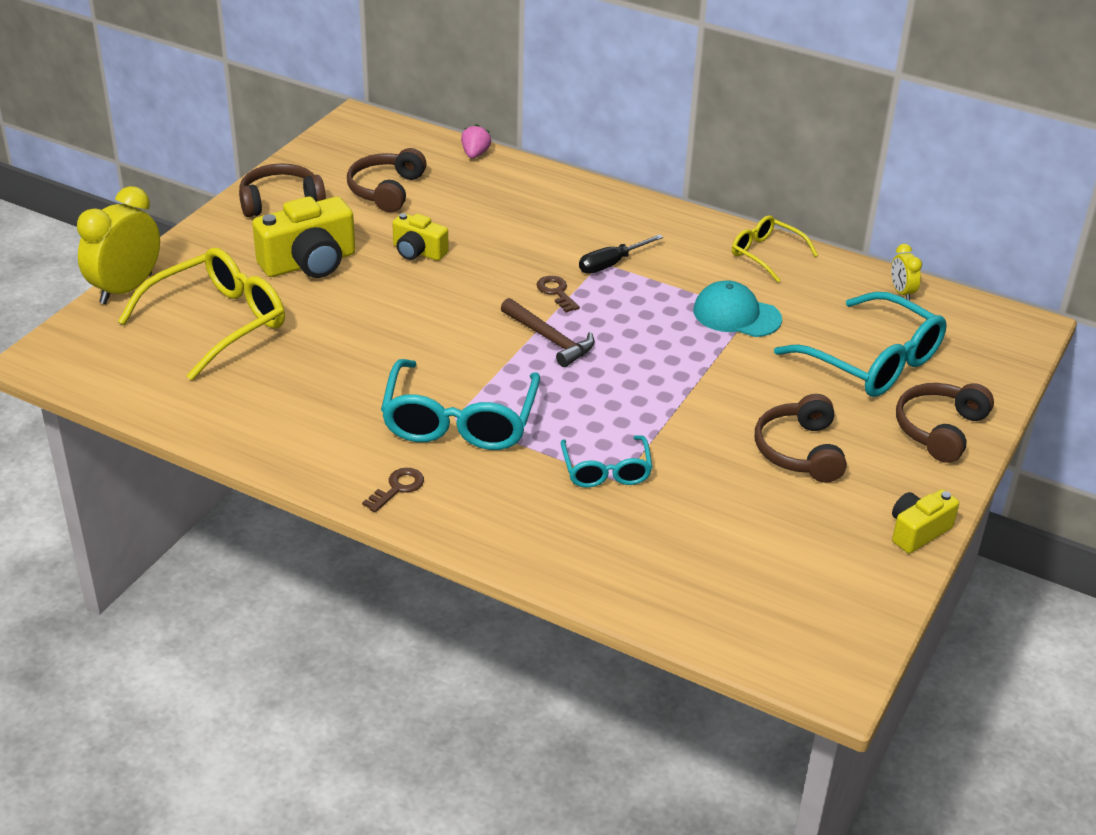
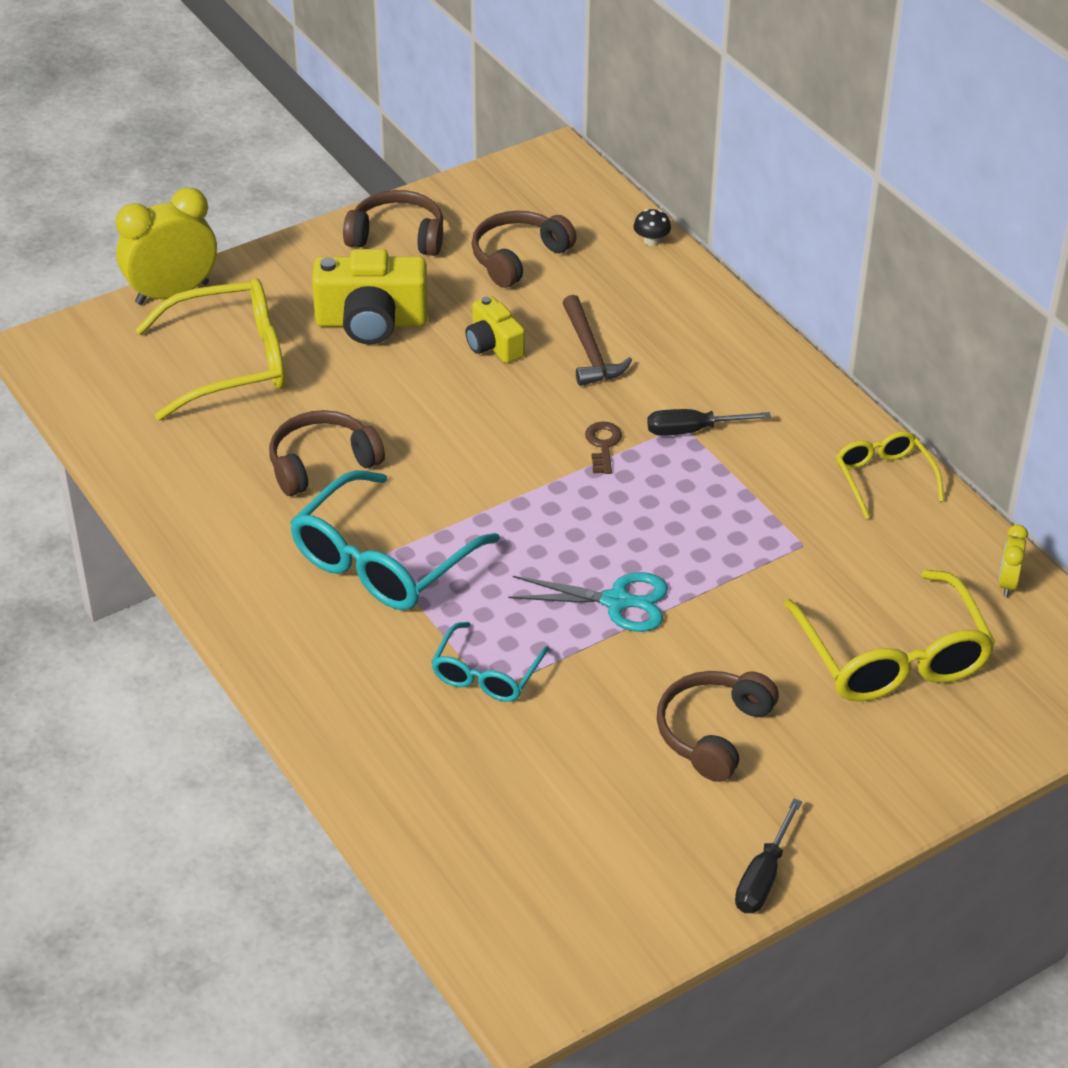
camera: 30 degrees right, 5 degrees up
(397, 488) = (265, 613): brown key -> none
(475, 154) = (651, 241): pink strawberry -> black mushroom
(549, 339) = (550, 500): brown hammer -> brown hammer (589, 352)
(657, 390) = (616, 601): none -> turquoise scissors
(736, 315) = (783, 543): turquoise cap -> none
(871, 361) = (892, 655): turquoise glasses -> yellow glasses
(917, 531) = (763, 877): yellow camera -> black screwdriver
(940, 430) = (898, 769): brown headphones -> brown headphones (322, 464)

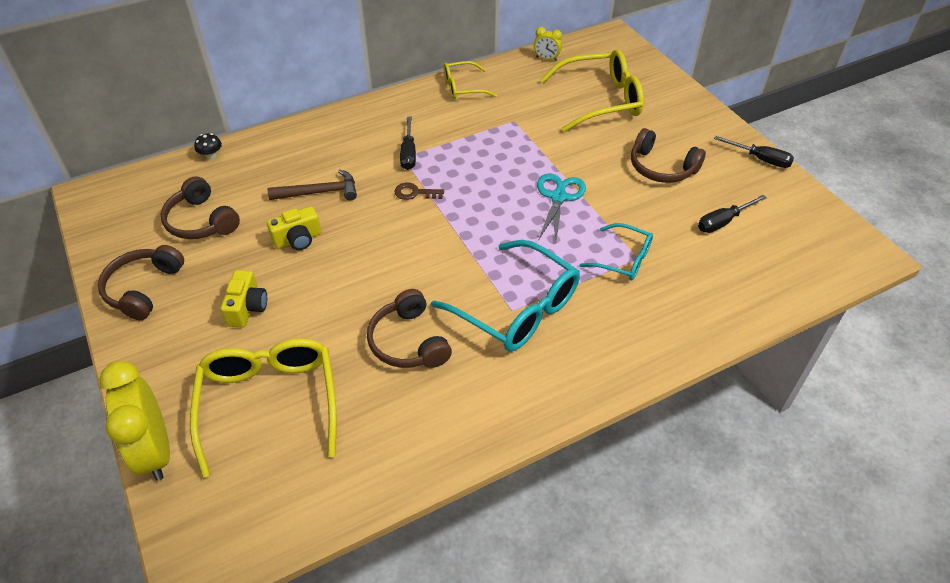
camera: 85 degrees left, 5 degrees up
(371, 322) = (247, 308): yellow camera -> yellow camera, size x0.58
(585, 803) = (723, 222): none -> black screwdriver

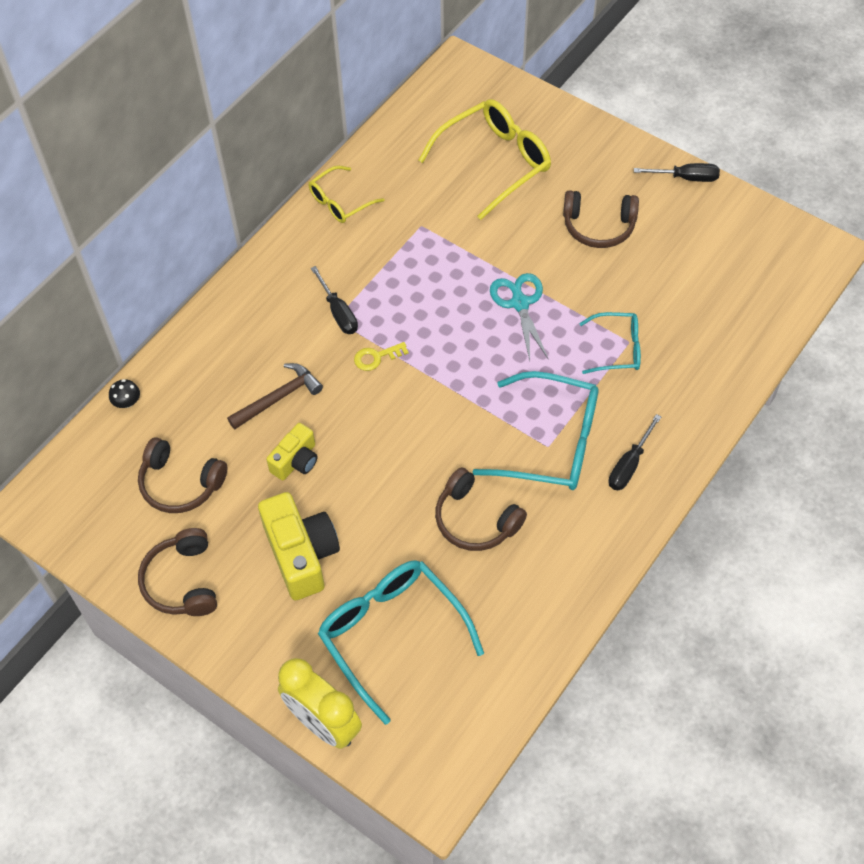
camera: 25 degrees left, 10 degrees up
(247, 308) = (301, 554): yellow camera -> yellow camera, size x1.71
(269, 404) = (393, 635): yellow glasses -> turquoise glasses
(415, 193) = (376, 357): brown key -> yellow key
(546, 59) = (406, 126): yellow clock -> none
(723, 222) = (685, 268): black screwdriver -> black screwdriver (629, 465)

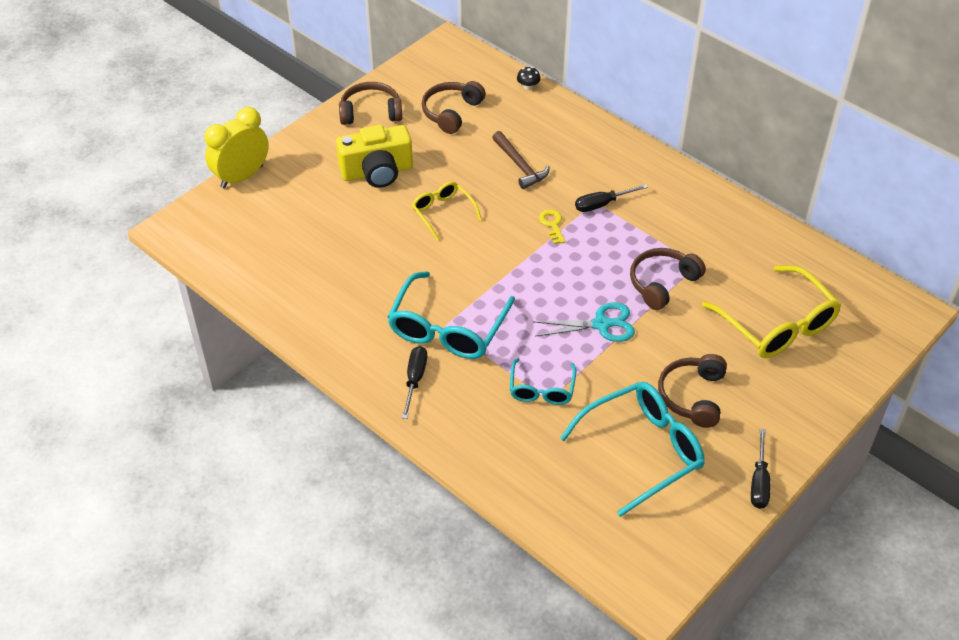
camera: 95 degrees right, 10 degrees down
(296, 461) = (459, 173): yellow camera -> none
(341, 201) = (727, 213): yellow glasses -> yellow glasses (443, 213)
(393, 635) = (297, 216): turquoise glasses -> turquoise glasses (641, 451)
(475, 520) = (384, 272): brown headphones -> brown headphones (662, 283)
(629, 465) = (415, 379): black screwdriver -> black screwdriver turned 60 degrees clockwise

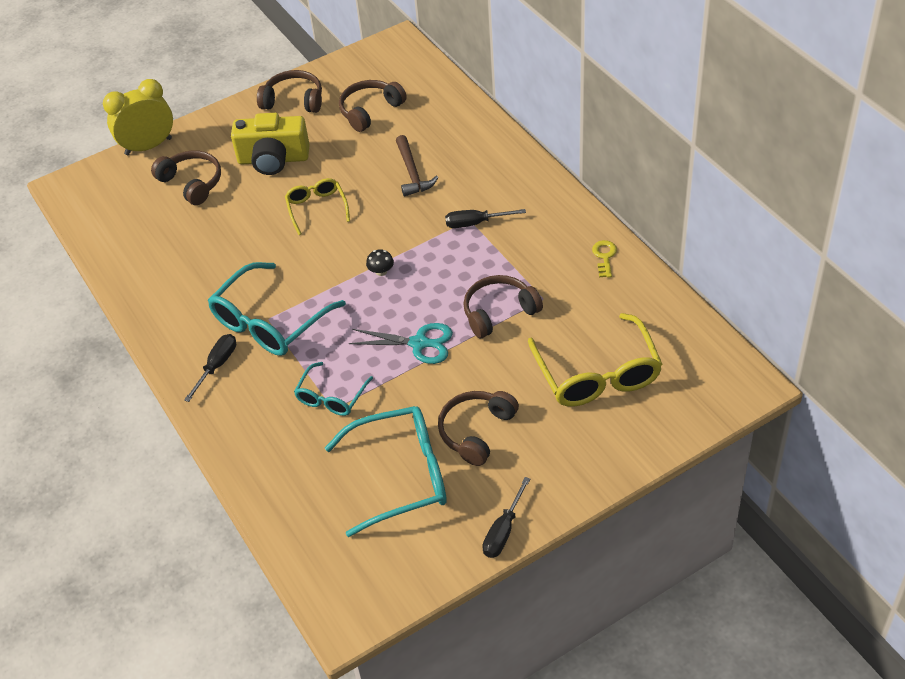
camera: 20 degrees right, 0 degrees up
(304, 206) = (192, 183): none -> brown headphones
(528, 87) = (456, 95): black mushroom -> black mushroom (381, 271)
(552, 224) = (417, 236): yellow key -> yellow key (604, 256)

